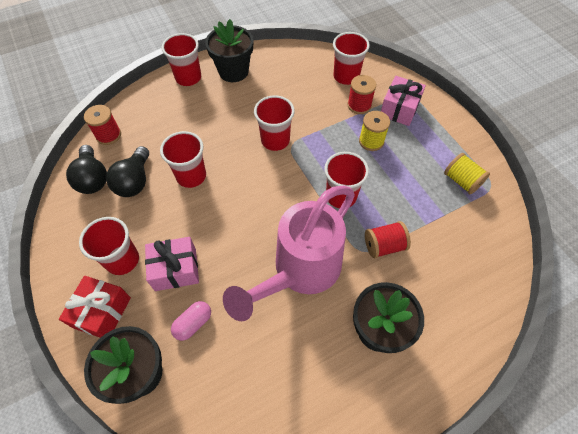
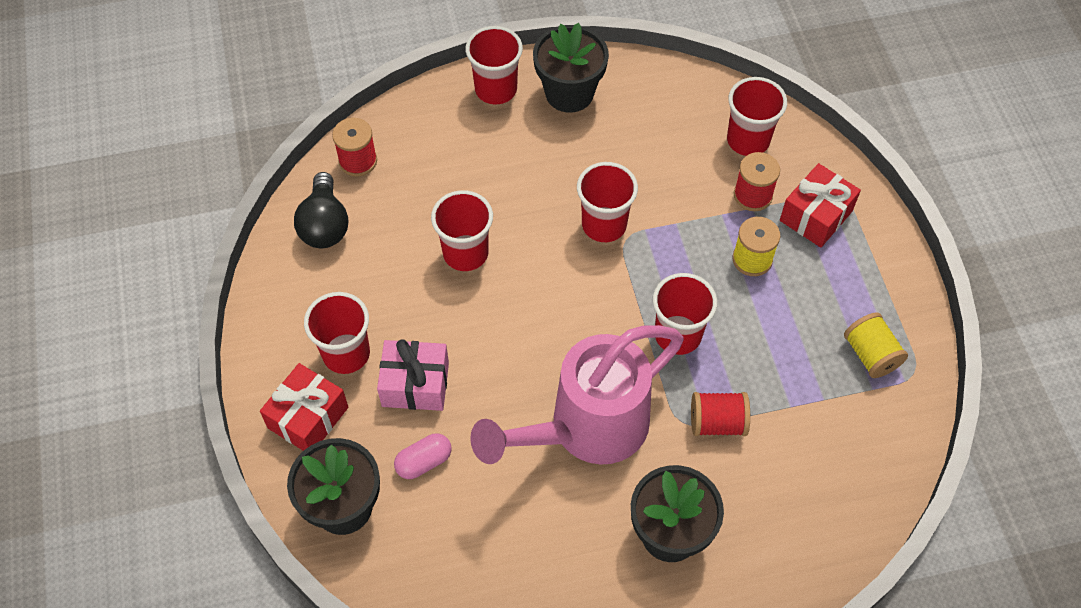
camera: 15 degrees right, 0 degrees up
(135, 181) = (383, 243): black light bulb -> none
(399, 109) = (816, 216): pink gift -> red gift

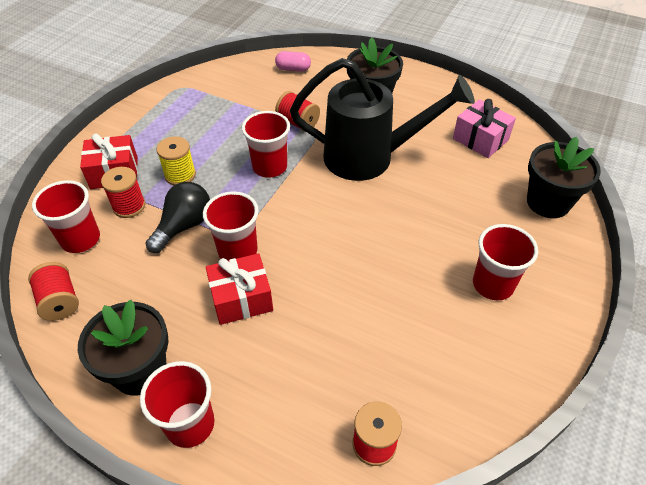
camera: 140 degrees left, 10 degrees down
(308, 417) = (545, 262): red gift -> red gift (241, 299)
(325, 225) = (447, 399): black light bulb -> black light bulb (184, 226)
(415, 384) = (455, 237): pink gift -> pink gift (480, 139)
(424, 462) = (480, 195): pink capsule -> pink capsule (293, 69)
(465, 253) = (350, 296): red cup -> none
(585, 429) = (370, 157): pink watering can -> black watering can
(691, 91) = (60, 301): none -> red spool
(870, 355) = (188, 104): yellow spool -> none

